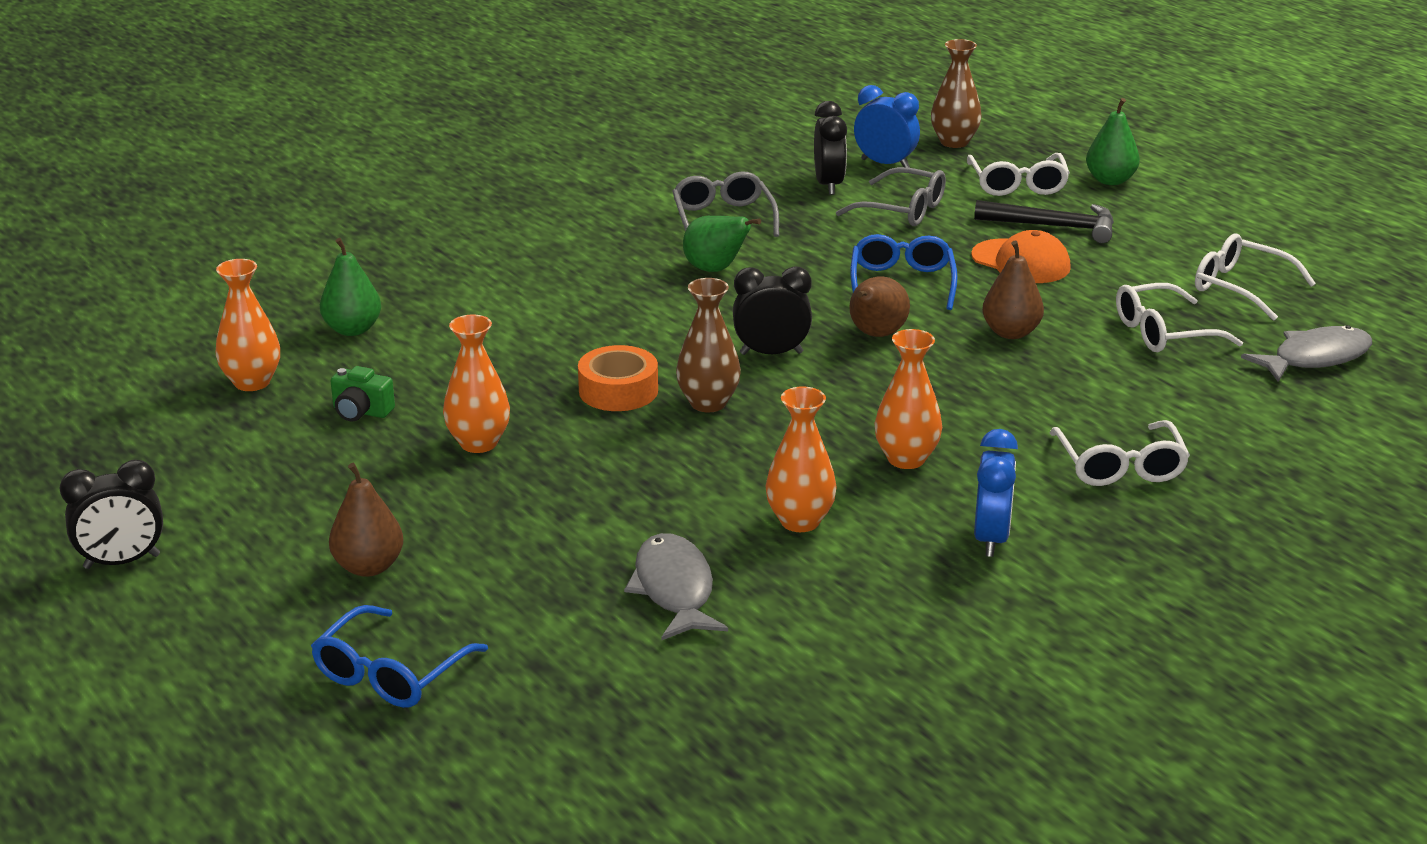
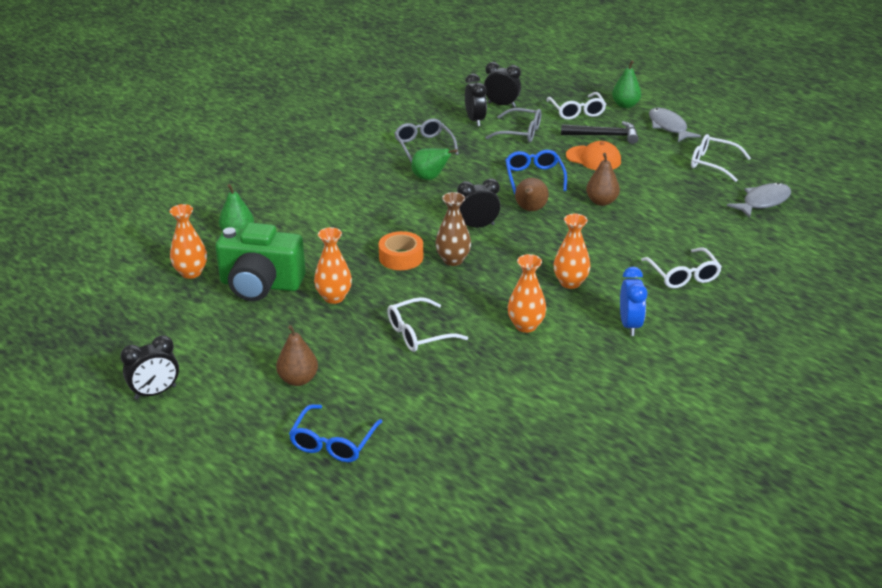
camera: 10 degrees left, 5 degrees up
(361, 412) = (260, 285): green camera -> green camera, size x2.42
(674, 590) = (472, 374): grey fish -> grey fish (668, 127)
(885, 164) = (501, 105): blue clock -> black clock
(954, 142) = (534, 88): brown vase -> none
(1164, 332) = (681, 194): white glasses -> white glasses (419, 333)

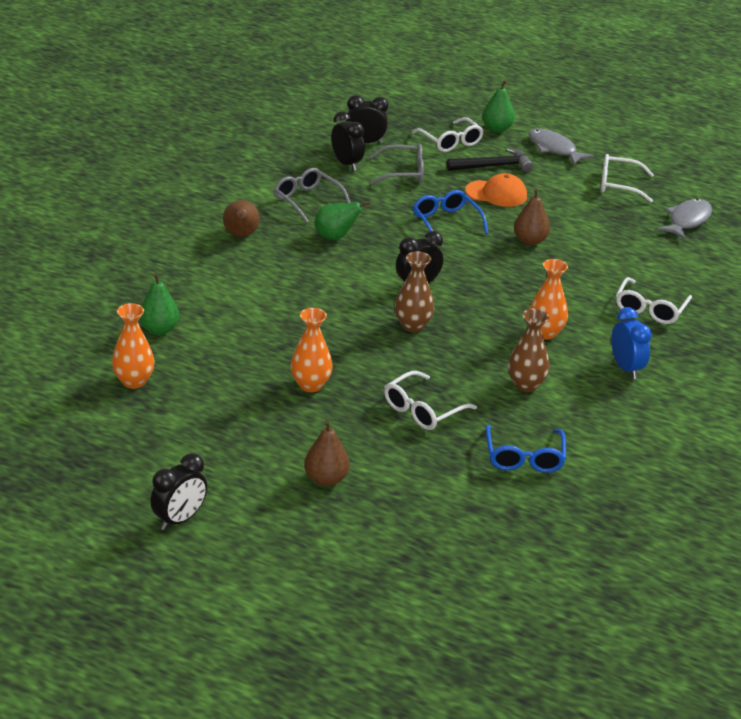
camera: 20 degrees left, 0 degrees up
(260, 285) = (221, 383): green camera -> none
(333, 442) = (401, 537): blue glasses -> blue glasses (524, 457)
(401, 257) = (356, 330): orange tape -> none
(525, 326) = (525, 385): orange vase -> brown vase
(530, 210) = (462, 259): brown pear -> brown pear (241, 235)
(683, 275) = (650, 309): white glasses -> white glasses turned 60 degrees clockwise

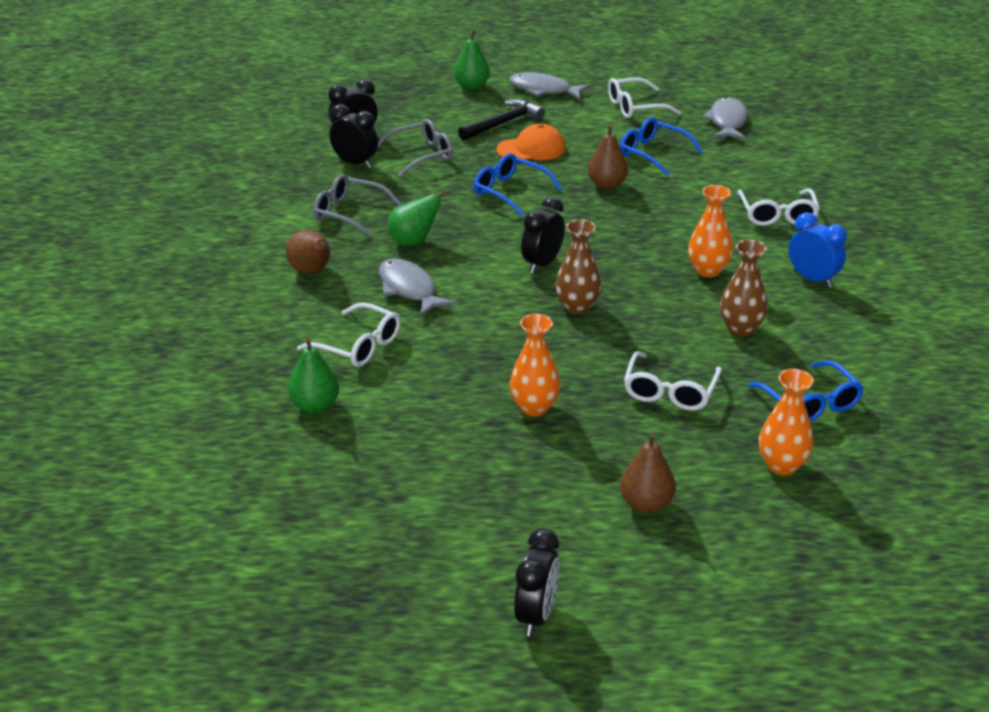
camera: 25 degrees left, 0 degrees up
(134, 381) = (339, 476): orange vase -> orange vase (782, 465)
(299, 271) = (409, 289): none -> grey fish
(450, 142) = (439, 111): white glasses -> white glasses (358, 346)
(594, 227) = (652, 153): none -> blue glasses

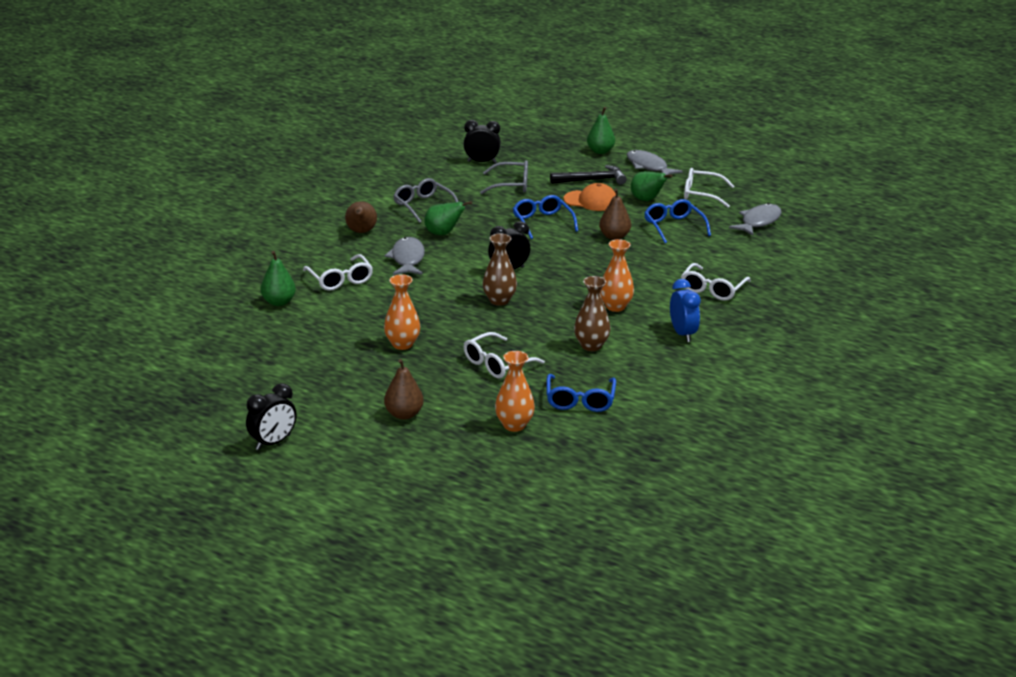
camera: 30 degrees right, 5 degrees down
(355, 163) = (462, 178): black clock -> none
(588, 130) = (647, 200): none -> green pear

